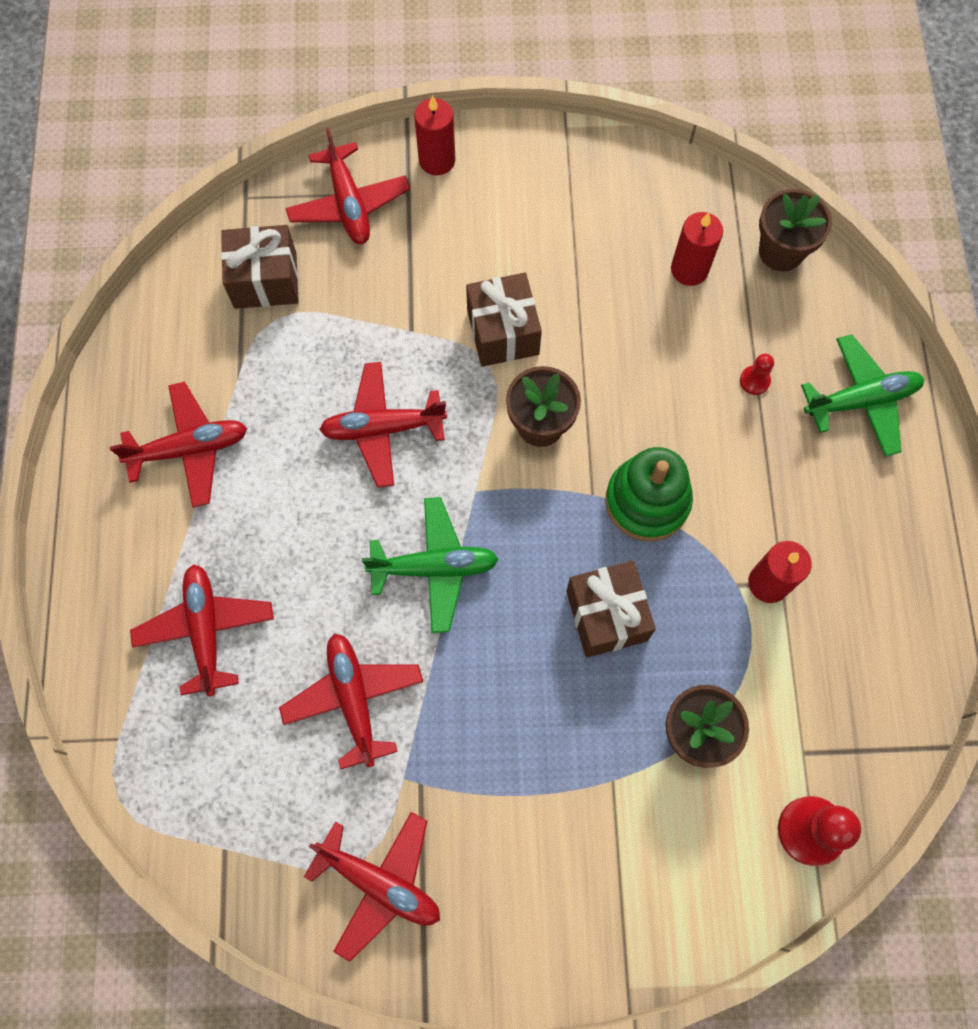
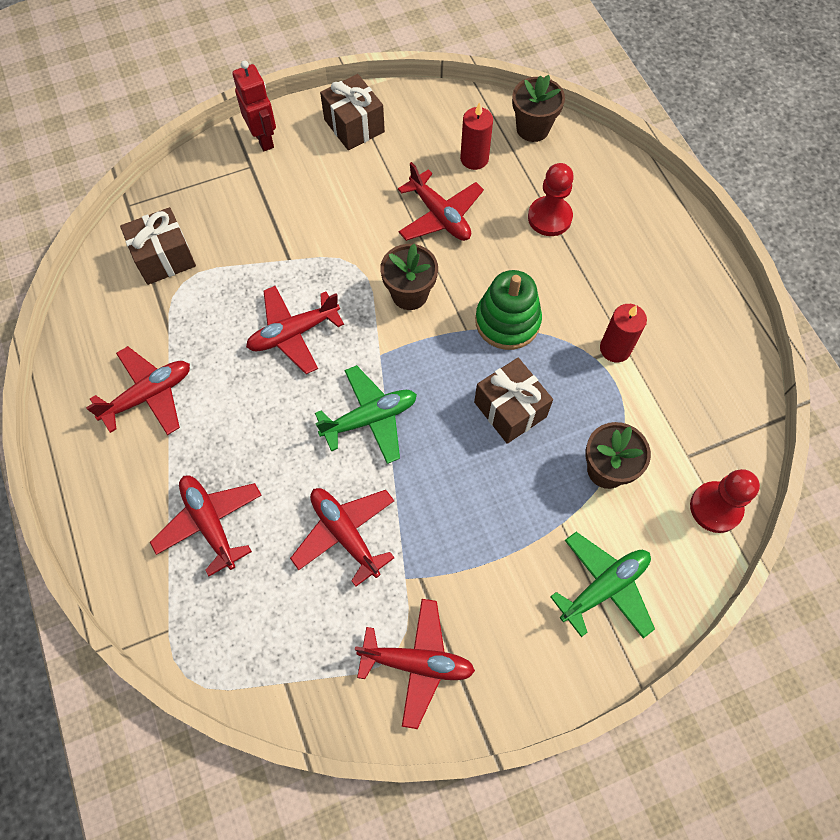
camera: 20 degrees left, 5 degrees down
(349, 204) = (209, 187): red plane -> red plane (440, 216)
(437, 160) = (264, 139): red candle -> red robot
(503, 332) = (357, 240): brown gift -> brown gift (354, 126)
(754, 381) = (549, 217): red pawn -> red pawn, size x1.94
(861, 400) = (627, 208): green plane -> green plane (604, 587)

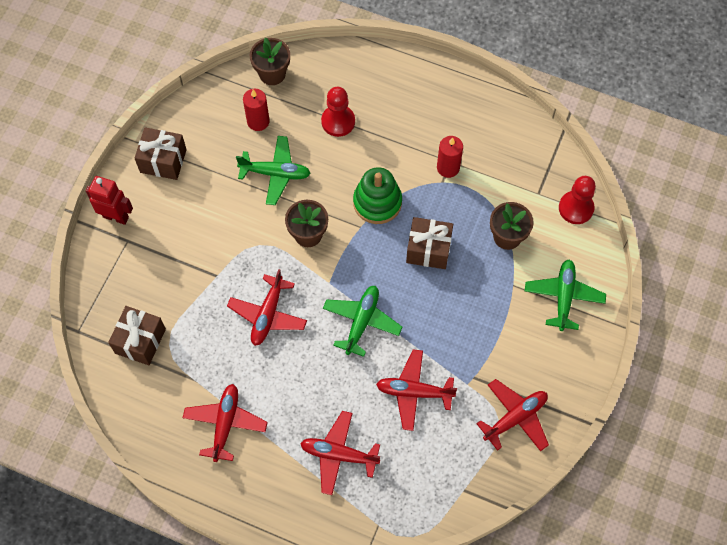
camera: 45 degrees left, 0 degrees up
(440, 216) = (275, 173): red plane -> green plane

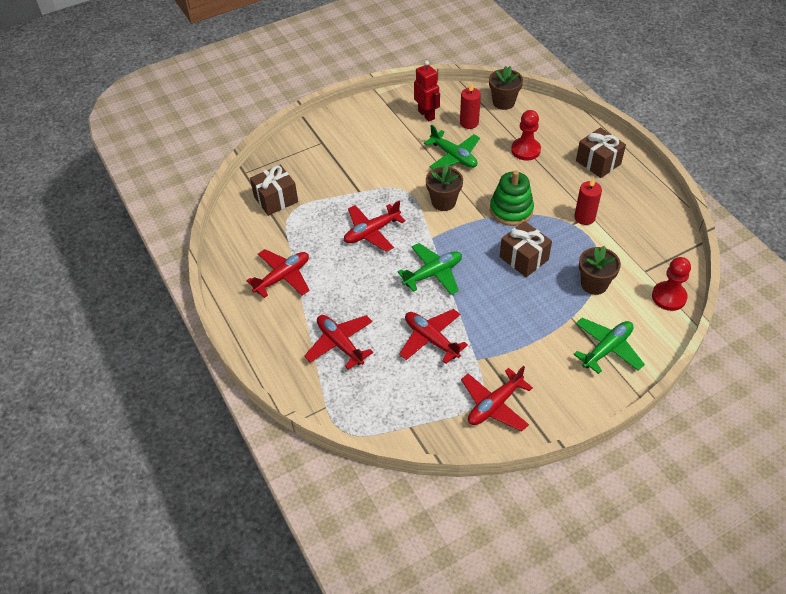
camera: 40 degrees right, 15 degrees down
(116, 216) = (327, 126): red robot -> red robot (426, 115)
(163, 161) = (386, 113): brown gift -> brown gift (598, 162)
(515, 418) = (494, 405): red plane -> red plane turned 135 degrees clockwise

